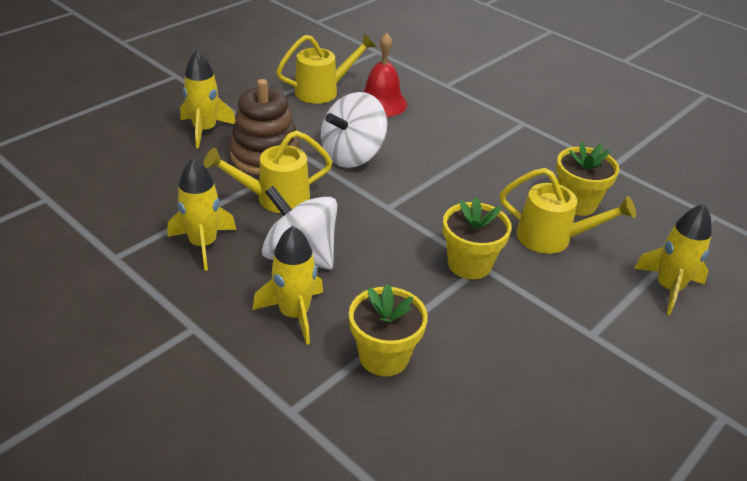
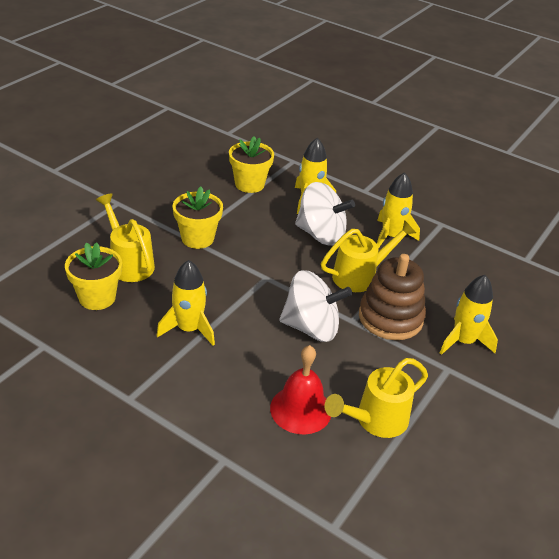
camera: 170 degrees right, 0 degrees up
(352, 155) = (311, 327): white spinning top -> white spinning top turned 60 degrees clockwise
(552, 238) = (129, 263): yellow watering can -> yellow watering can turned 45 degrees clockwise
(668, 288) = (48, 234): yellow rocket -> yellow rocket (189, 329)

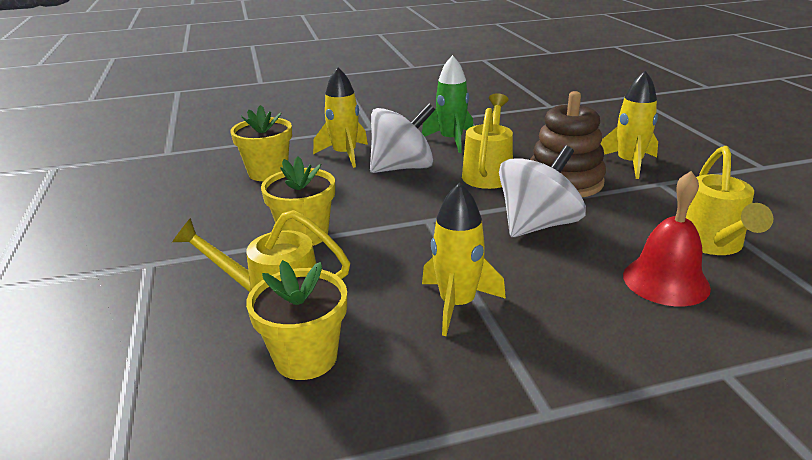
camera: 45 degrees left, 10 degrees down
(391, 236) = (451, 140): yellow rocket -> green rocket

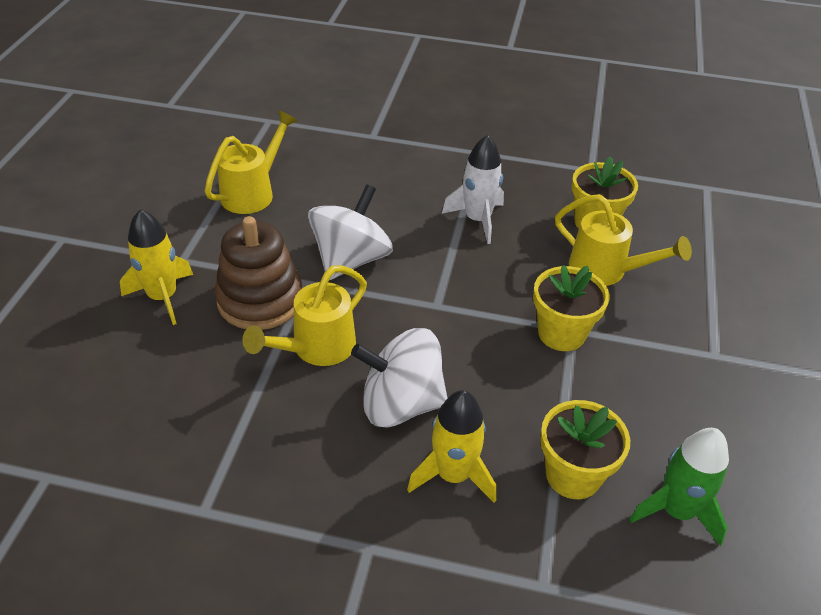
camera: 155 degrees left, 15 degrees up
(451, 140) = (289, 442): green rocket -> green rocket (676, 511)
(457, 304) = (477, 220): yellow rocket -> white rocket
(537, 225) = (351, 259): white spinning top -> white spinning top turned 135 degrees clockwise
(665, 281) = (327, 183): red bell -> none

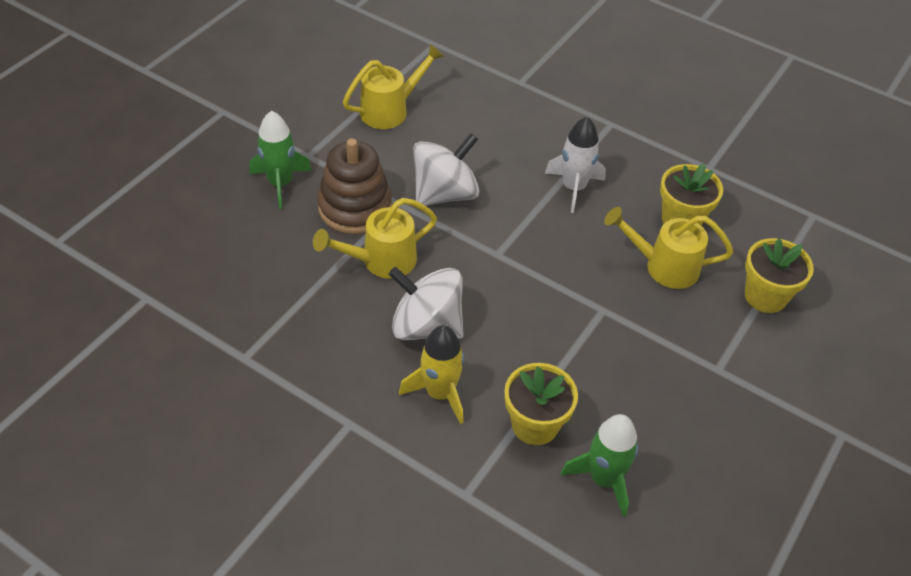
camera: 20 degrees right, 5 degrees up
(163, 297) = (280, 183): yellow rocket -> green rocket
(561, 333) = (591, 310): yellow flower pot -> yellow flower pot (765, 296)
(605, 270) = (664, 267): yellow watering can -> yellow watering can turned 135 degrees clockwise

